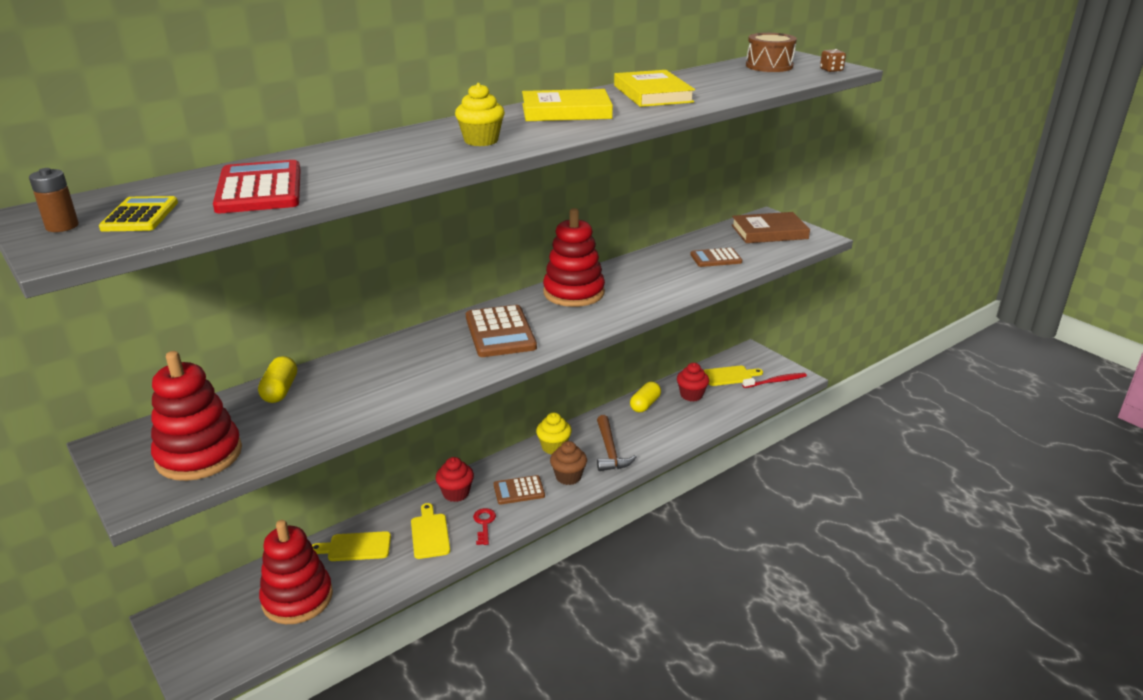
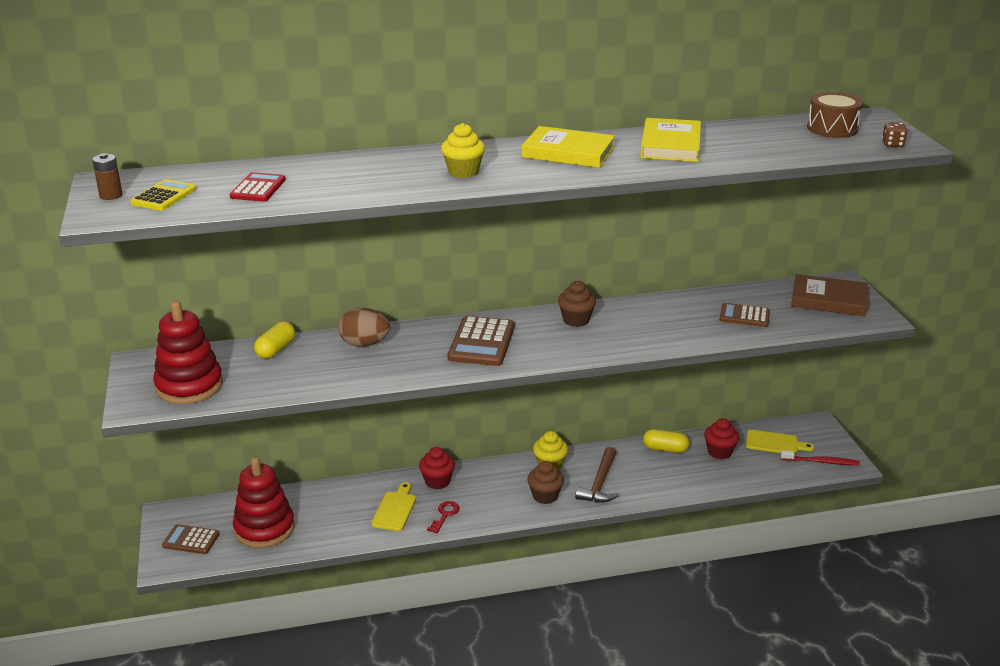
camera: 25 degrees right, 0 degrees up
(259, 189) = (258, 188): red calculator -> red calculator, size x0.62
(356, 547) = (330, 502): yellow cutting board -> none
(378, 361) = (364, 344): none -> brown egg
(519, 490) = (493, 495): brown calculator -> brown calculator (191, 540)
(574, 293) = (576, 320): red stacking toy -> brown cupcake
(645, 404) = (665, 449): yellow capsule -> yellow capsule turned 45 degrees clockwise

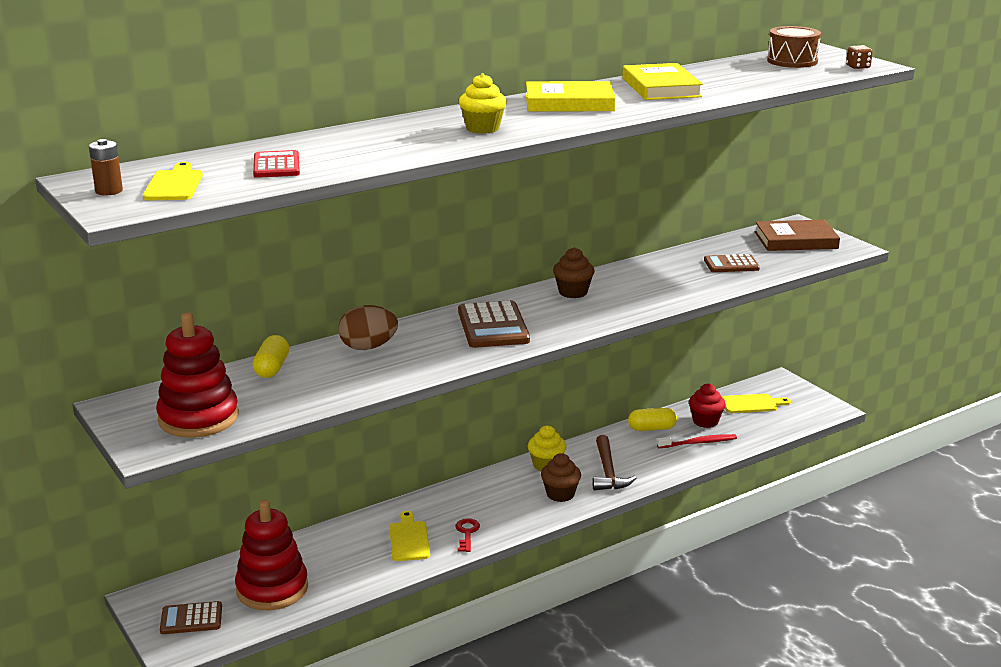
camera: 20 degrees left, 5 degrees down
(163, 196) = (174, 184): yellow calculator -> yellow cutting board
(437, 481) = (438, 504): red cupcake -> none
(821, 462) = (804, 412): red toothbrush -> red toothbrush (699, 443)

